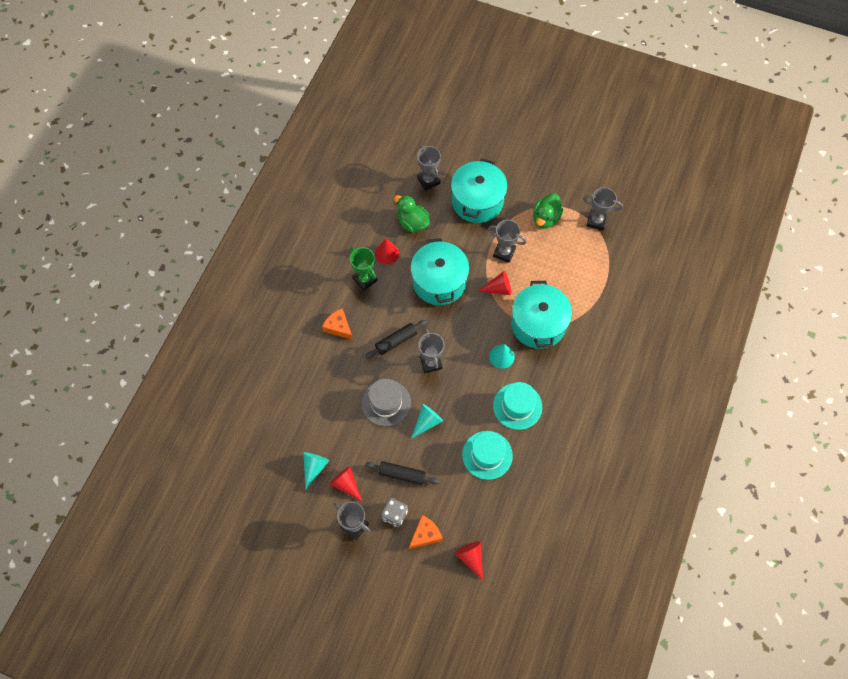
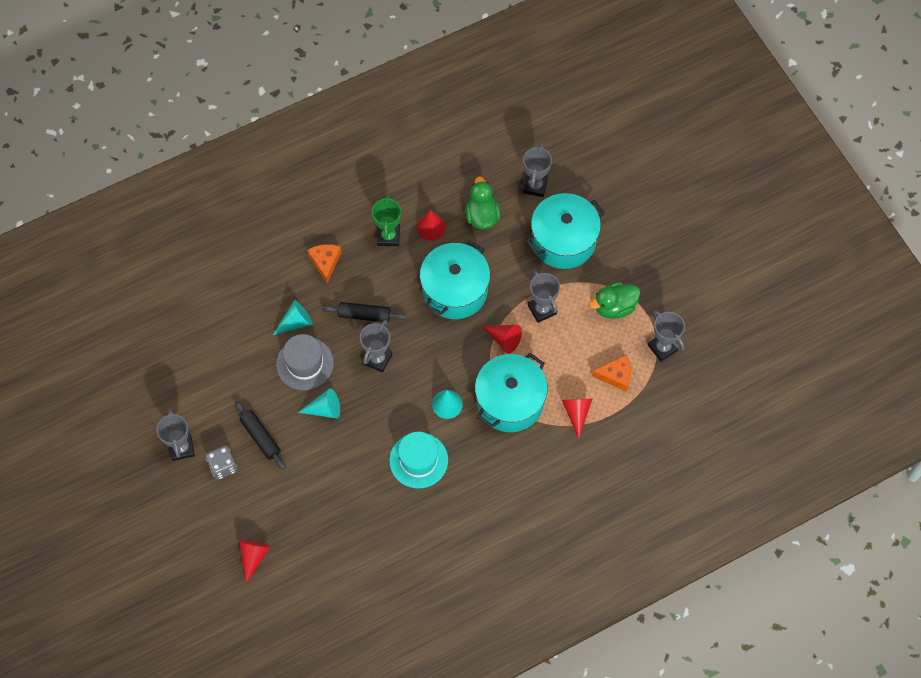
camera: 40 degrees right, 0 degrees up
(314, 467) = (193, 371): turquoise cone -> turquoise cone (296, 322)
(346, 484) = (206, 407): red cone -> red cone (576, 413)
(425, 534) = (233, 505): orange cheese -> orange cheese (615, 375)
(487, 455) = (350, 481): turquoise hat -> none

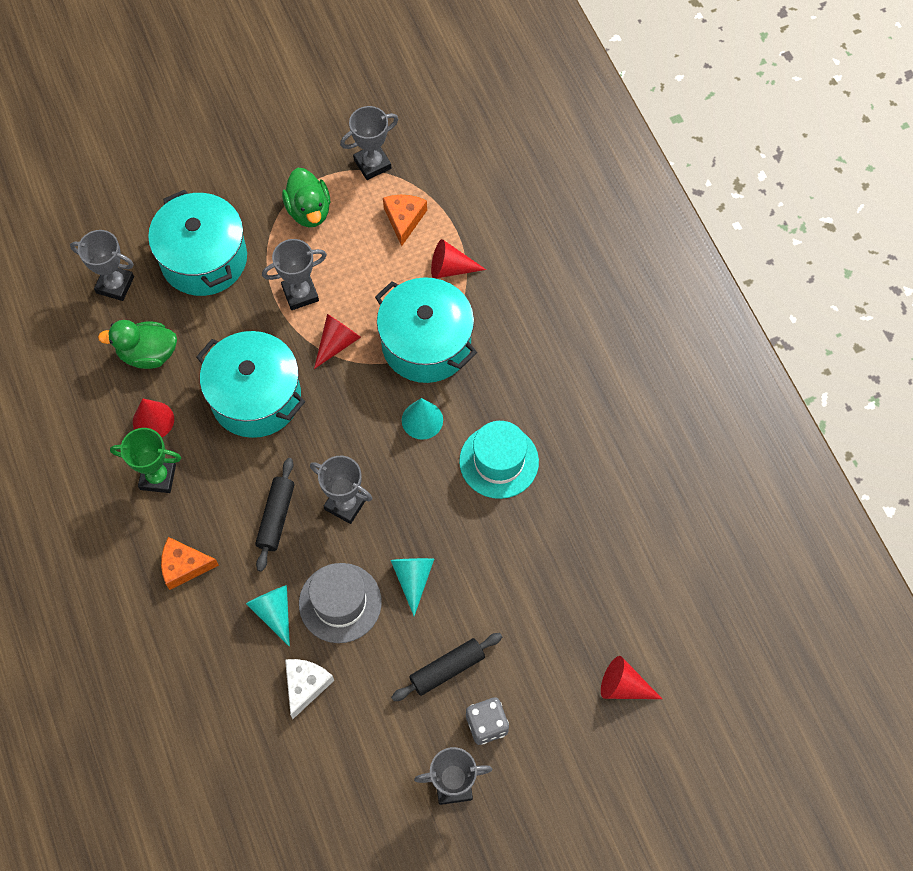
camera: 85 degrees left, 0 degrees up
(246, 348) = (305, 685): none -> white cheese

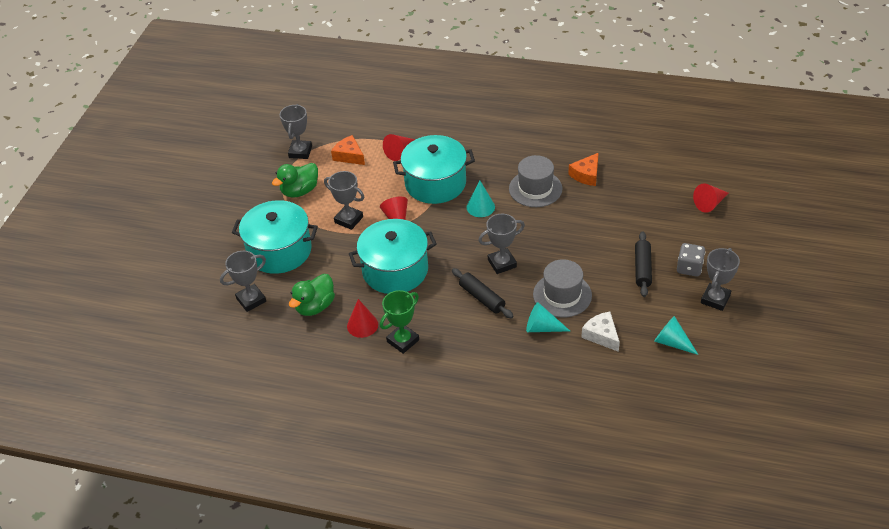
camera: 50 degrees left, 20 degrees down
(184, 566) = (474, 356): orange cheese -> orange cheese (586, 175)
(300, 294) = (349, 220): grey trophy -> grey trophy turned 75 degrees counterclockwise
(309, 211) = (300, 191): green duck -> green duck turned 120 degrees clockwise
(413, 579) = (575, 257): turquoise cone -> turquoise cone (672, 342)
(499, 461) = (535, 189): turquoise hat -> grey hat

